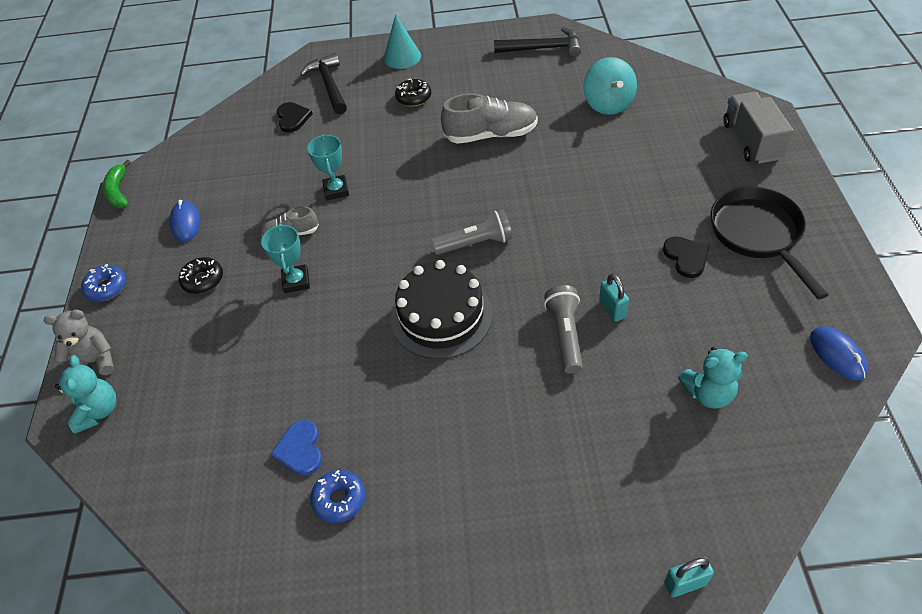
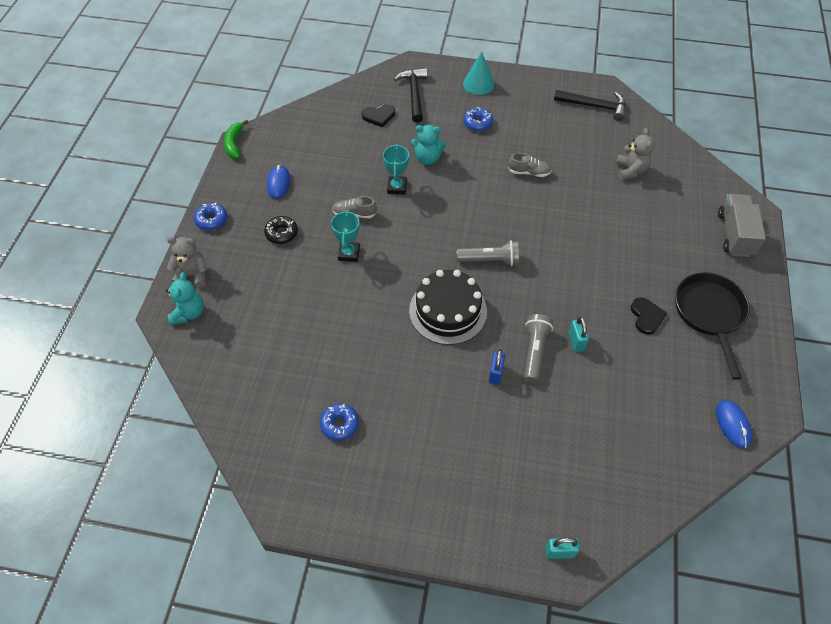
camera: 10 degrees right, 5 degrees up
(292, 118) = (379, 116): black heart -> black heart turned 75 degrees clockwise
(300, 449) = (321, 381): blue heart -> none
(413, 97) = (477, 123): black donut -> blue donut
(491, 135) = (529, 172): grey shoe -> grey shoe, size x0.56
(525, 375) = (495, 373): none -> blue padlock
(608, 104) = (630, 170): turquoise spinning top -> grey teddy bear
(708, 393) = (625, 425): turquoise teddy bear -> turquoise teddy bear (427, 158)

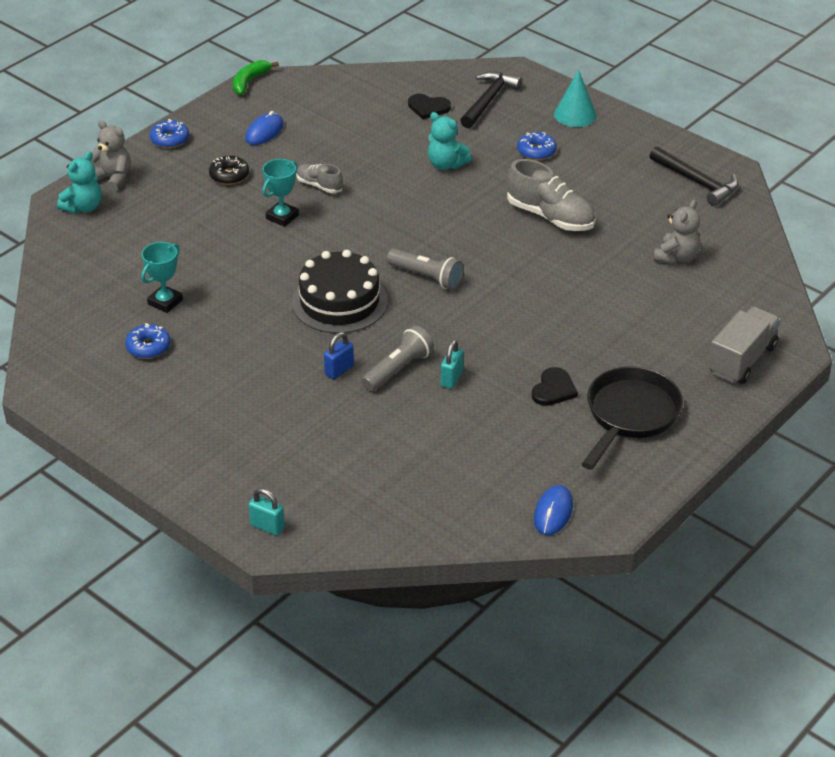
camera: 30 degrees right, 15 degrees down
(397, 187) = (387, 178): turquoise trophy -> turquoise trophy (165, 302)
(529, 172) = (550, 217): grey shoe -> grey shoe, size x1.79

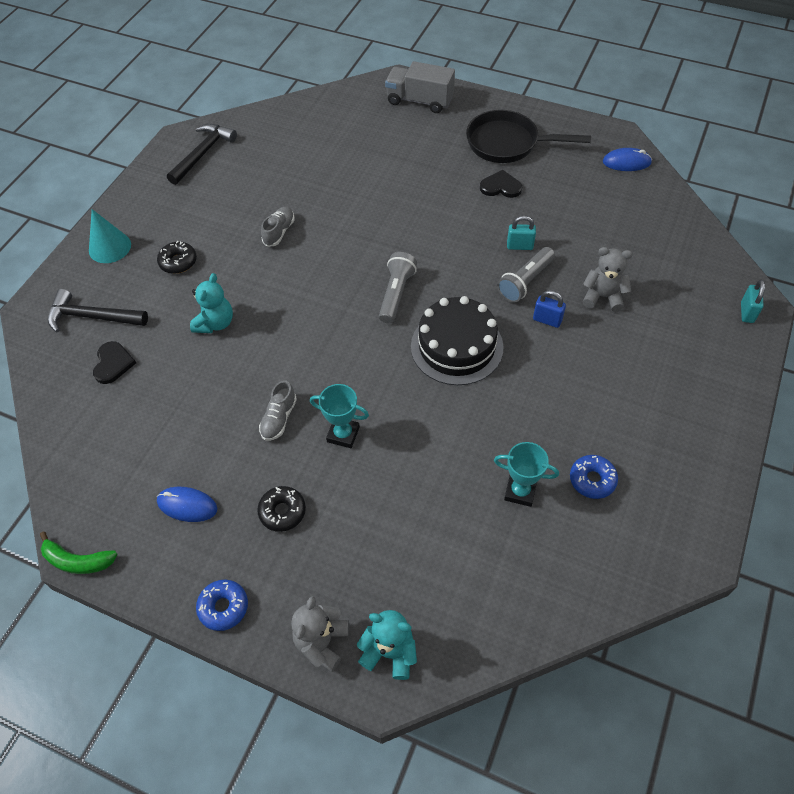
camera: 105 degrees left, 15 degrees up
(398, 369) = (525, 282): grey flashlight -> grey flashlight turned 75 degrees counterclockwise
(536, 151) = (178, 262): blue donut -> black donut
(550, 217) = (279, 232): grey shoe -> grey shoe, size x0.56
(676, 257) = (310, 149): grey teddy bear -> grey teddy bear (603, 297)

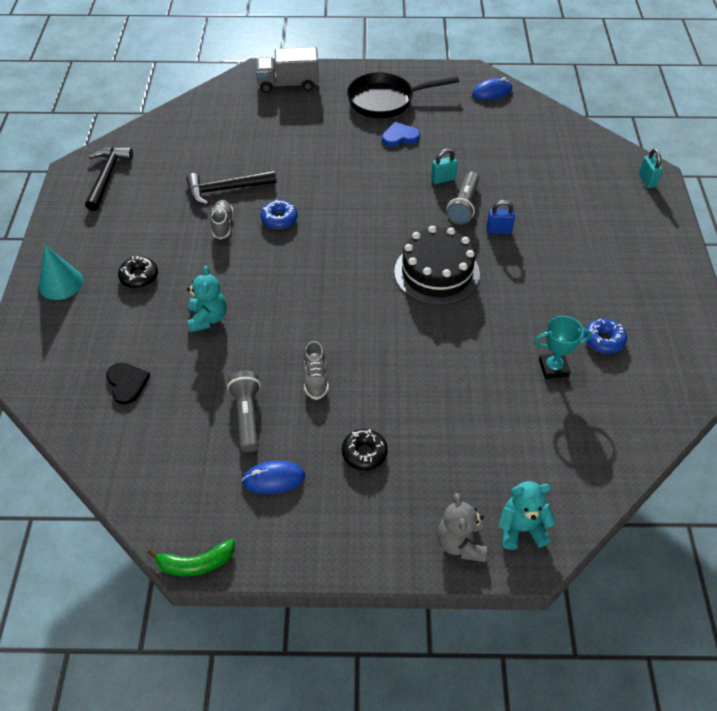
camera: 25 degrees left, 5 degrees down
(93, 317) = (81, 349): black hammer -> black hammer (226, 189)
(223, 607) = (358, 549): blue donut -> blue donut (279, 219)
(343, 434) = (380, 373): turquoise trophy -> none
(396, 294) = (360, 246): grey flashlight -> grey flashlight (247, 416)
(501, 186) = (400, 136): black heart -> blue heart
(603, 297) = (532, 200): grey teddy bear -> none

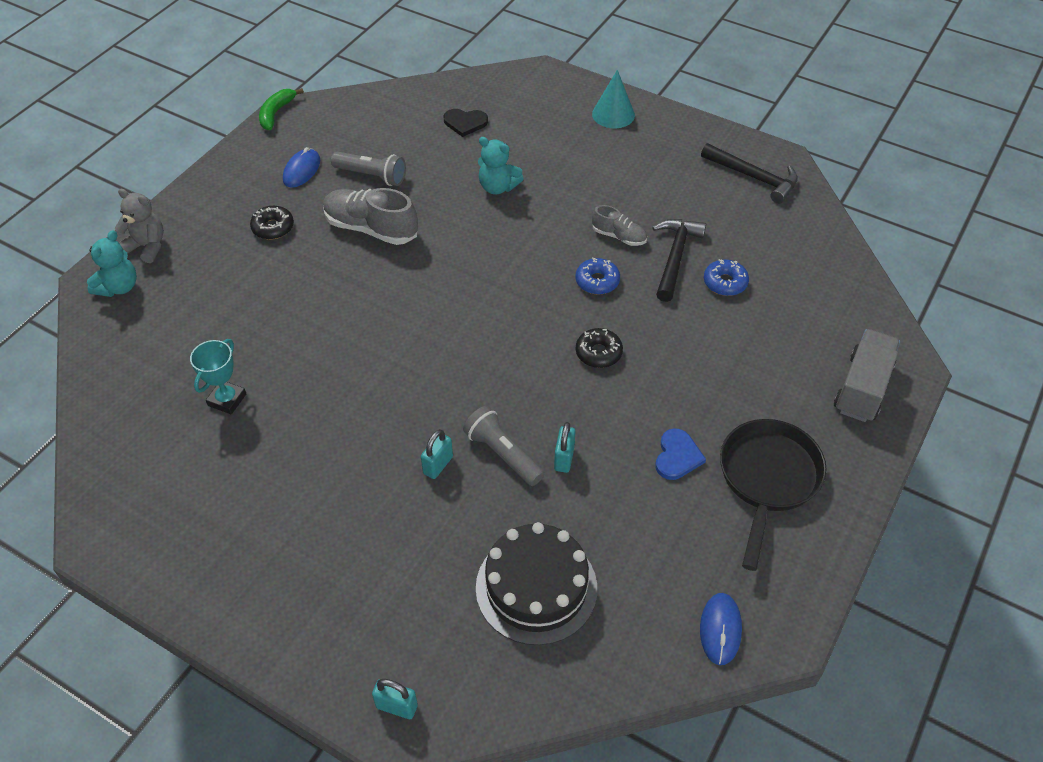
camera: 120 degrees right, 0 degrees up
(139, 277) = (585, 161): black donut -> black donut (598, 353)
(315, 379) = (371, 228): grey shoe -> grey shoe, size x1.79
(437, 273) = (420, 373): black cake -> black cake (536, 587)
(499, 230) = (438, 465): blue padlock -> turquoise padlock
(604, 340) = (216, 464): blue donut -> blue donut (725, 282)

